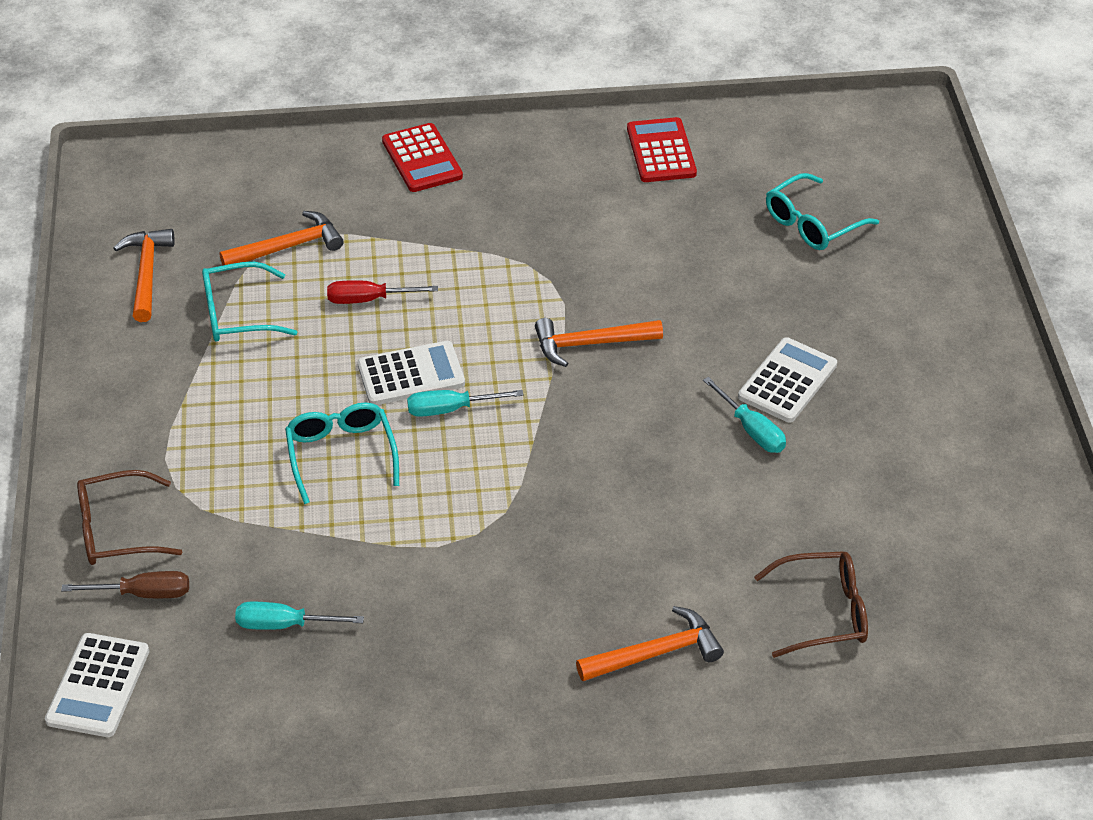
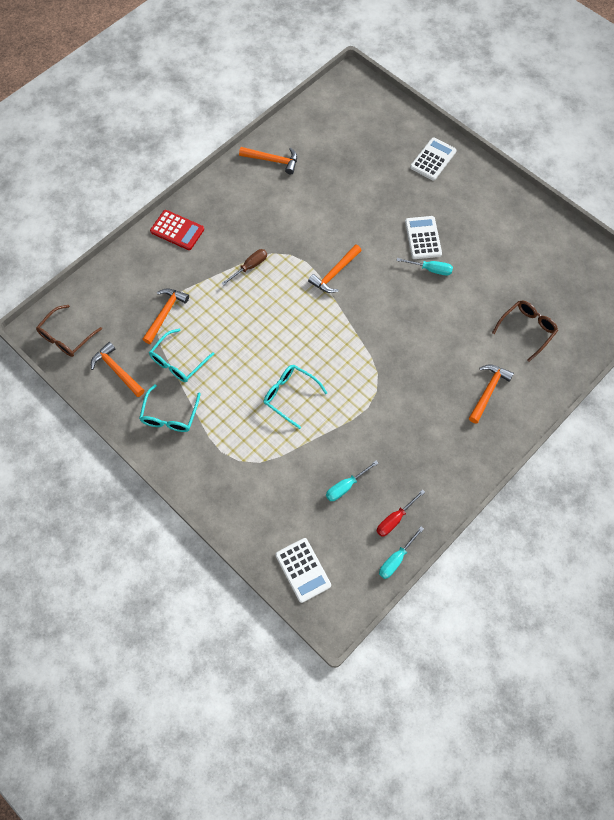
camera: 40 degrees left, 20 degrees up
(117, 530) = (236, 498): brown glasses -> brown glasses (66, 337)
(143, 593) = (277, 517): brown screwdriver -> brown screwdriver (250, 267)
(368, 300) = (226, 315): red screwdriver -> red screwdriver (395, 519)
(411, 374) = (279, 338): white calculator -> white calculator (433, 159)
(450, 409) = (311, 343): turquoise screwdriver -> turquoise screwdriver (396, 559)
(661, 151) = (272, 160): red calculator -> orange hammer
(812, 223) = (364, 157): turquoise glasses -> turquoise glasses (170, 415)

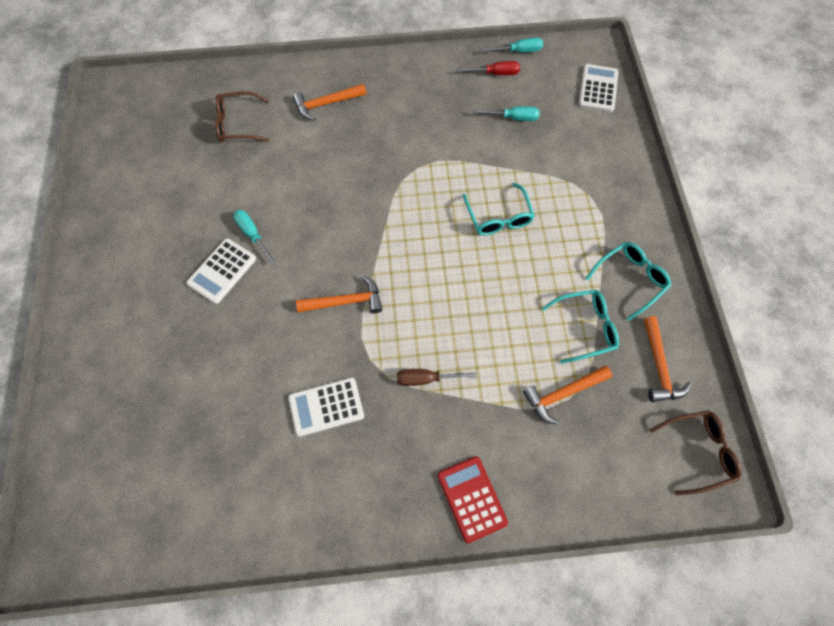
camera: 140 degrees left, 0 degrees up
(272, 160) = (272, 509): orange hammer -> none
(433, 159) = (105, 352): white calculator -> white calculator (326, 407)

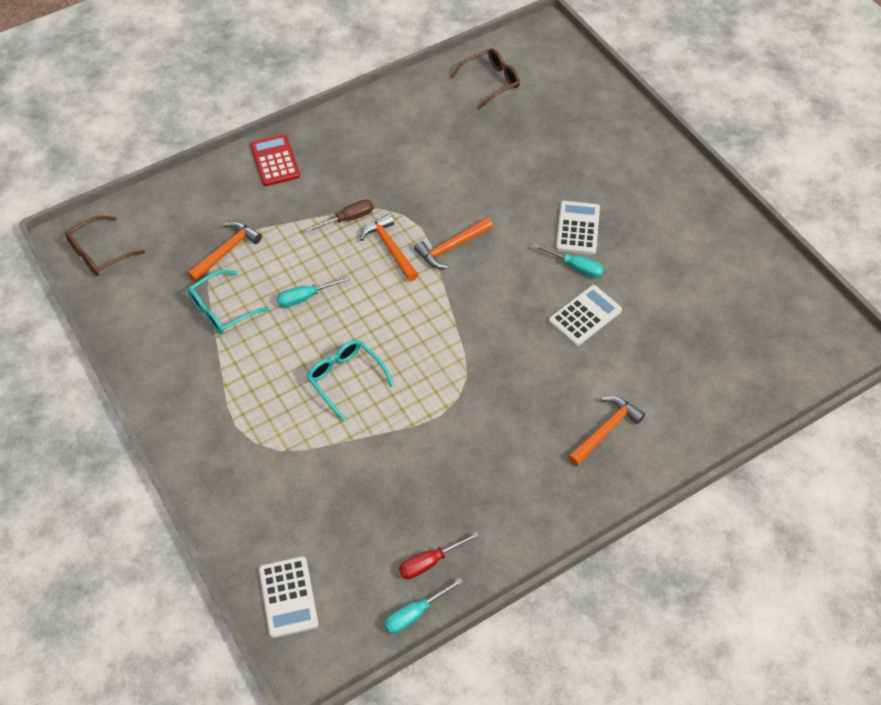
camera: 155 degrees right, 10 degrees down
(238, 124) = (681, 365): brown glasses -> brown glasses (491, 82)
(326, 407) = (419, 172): white calculator -> white calculator (585, 316)
(472, 498) = (275, 161): red calculator -> red calculator turned 150 degrees counterclockwise
(513, 118) = (379, 506): turquoise screwdriver -> turquoise screwdriver (305, 297)
(630, 279) = (189, 370): turquoise glasses -> none
(659, 366) = (145, 304): orange hammer -> orange hammer (390, 248)

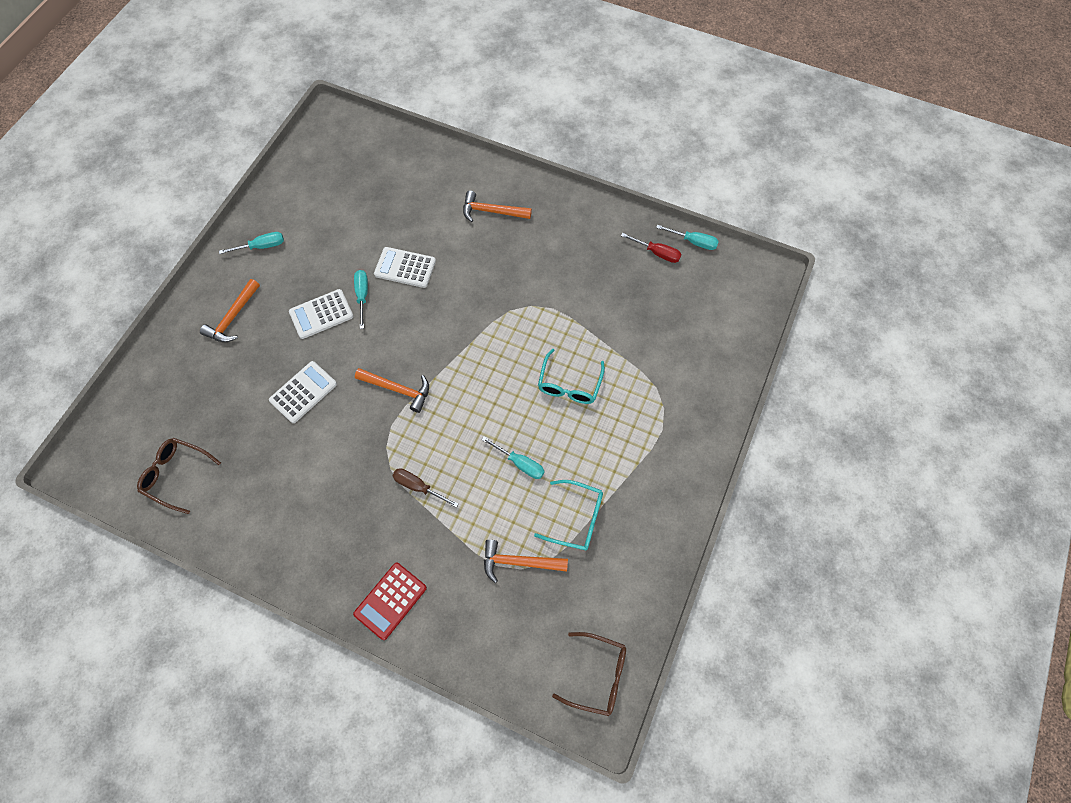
camera: 125 degrees left, 10 degrees up
(288, 597) = (742, 312): white calculator -> white calculator (303, 392)
(390, 248) = (428, 433): orange hammer -> orange hammer (233, 317)
(694, 216) = (261, 246): none -> turquoise screwdriver

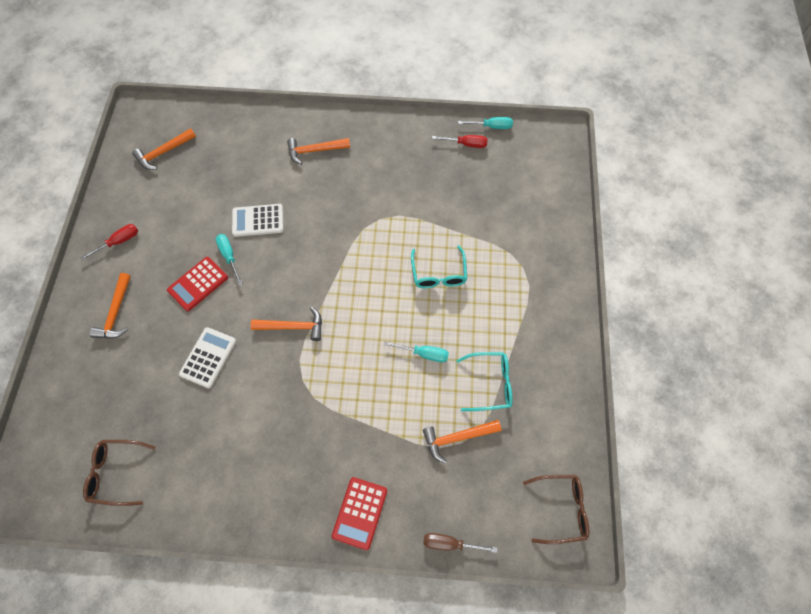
camera: 20 degrees left, 0 degrees up
(261, 246) = (119, 242): turquoise screwdriver -> red screwdriver
(321, 314) = (198, 284): white calculator -> red calculator
(338, 167) = (163, 152): none -> orange hammer
(418, 487) = (345, 404): brown screwdriver -> brown screwdriver (450, 543)

